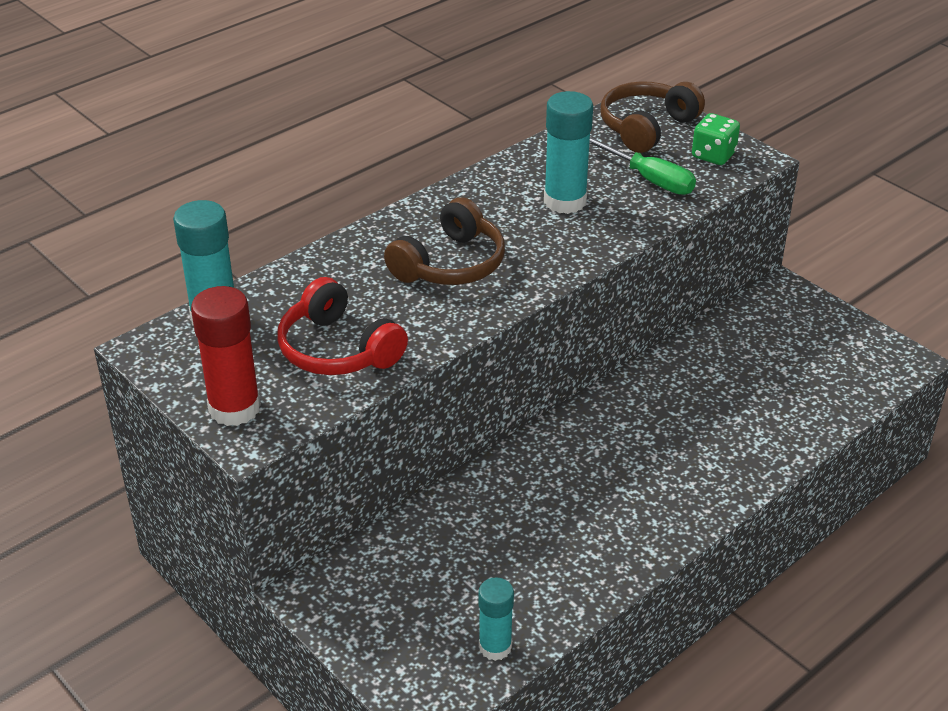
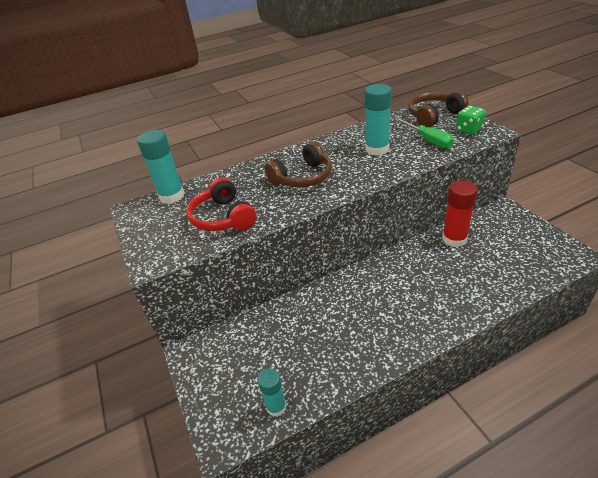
camera: 20 degrees right, 0 degrees up
(234, 408) = (154, 244): red glue stick -> red glue stick (454, 239)

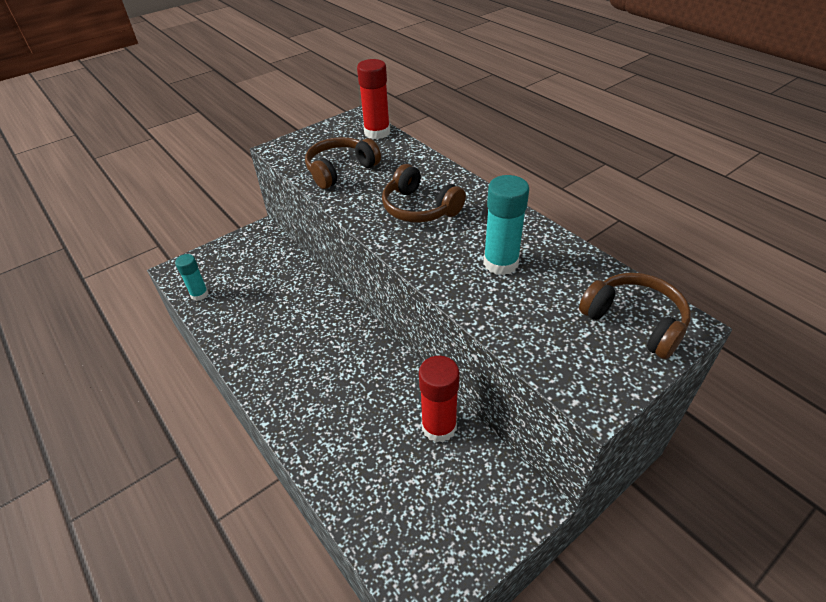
camera: 75 degrees right, 5 degrees up
(172, 196) = (377, 132): turquoise glue stick -> red glue stick
(223, 217) = (340, 170): red headphones -> brown headphones
(428, 140) = (540, 316): green screwdriver -> none
(469, 130) = (593, 367): green dice -> none

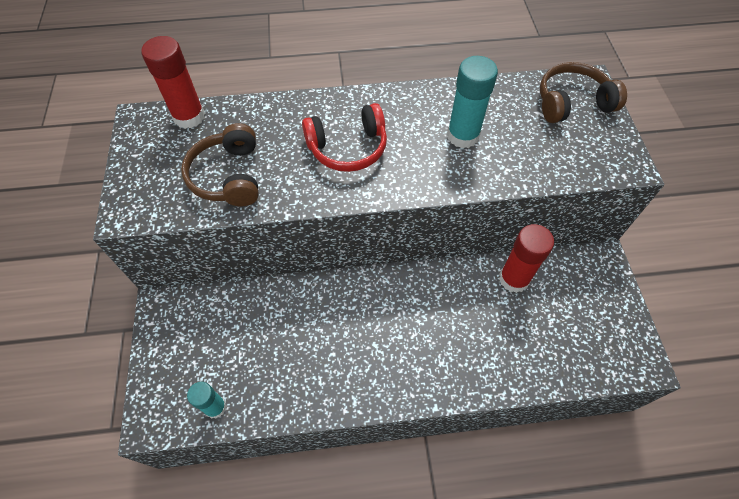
camera: 60 degrees left, 15 degrees up
(419, 208) = (348, 148): brown headphones -> red headphones

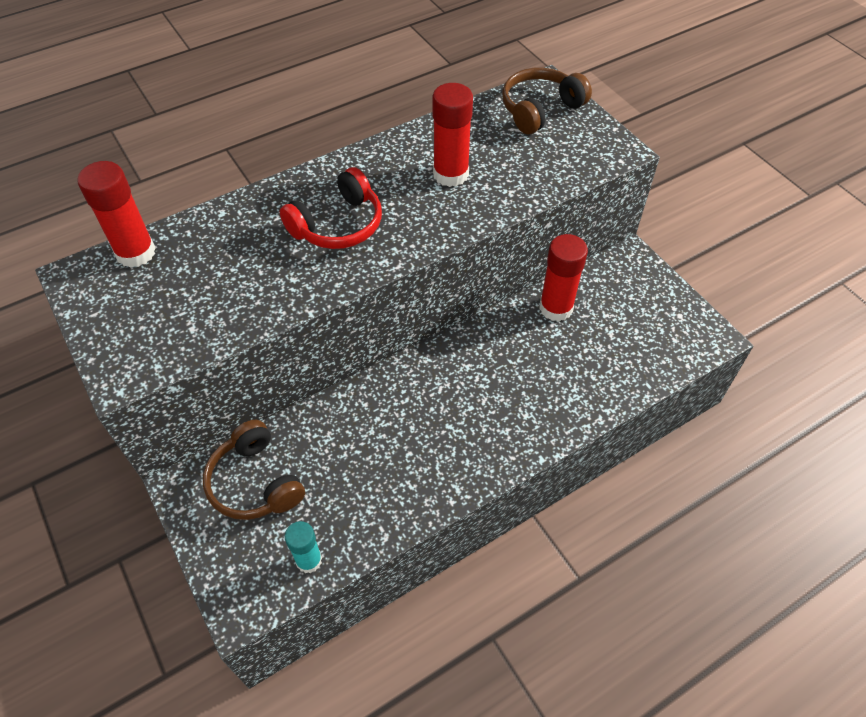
camera: 25 degrees left, 5 degrees down
(228, 176) = (221, 297): brown headphones -> brown headphones (255, 482)
(463, 136) = (450, 174): turquoise glue stick -> red glue stick

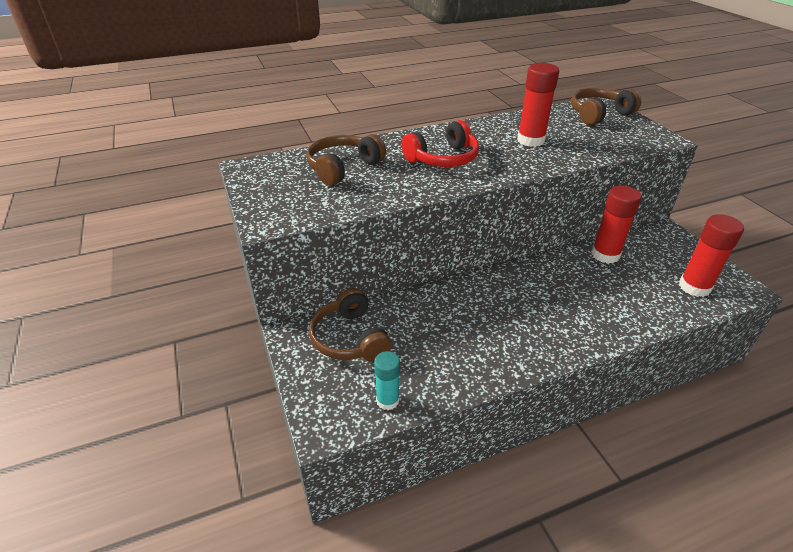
camera: 10 degrees right, 15 degrees down
(136, 253) = (291, 159): red glue stick -> red glue stick (694, 287)
(208, 260) = (343, 168): none -> brown headphones

